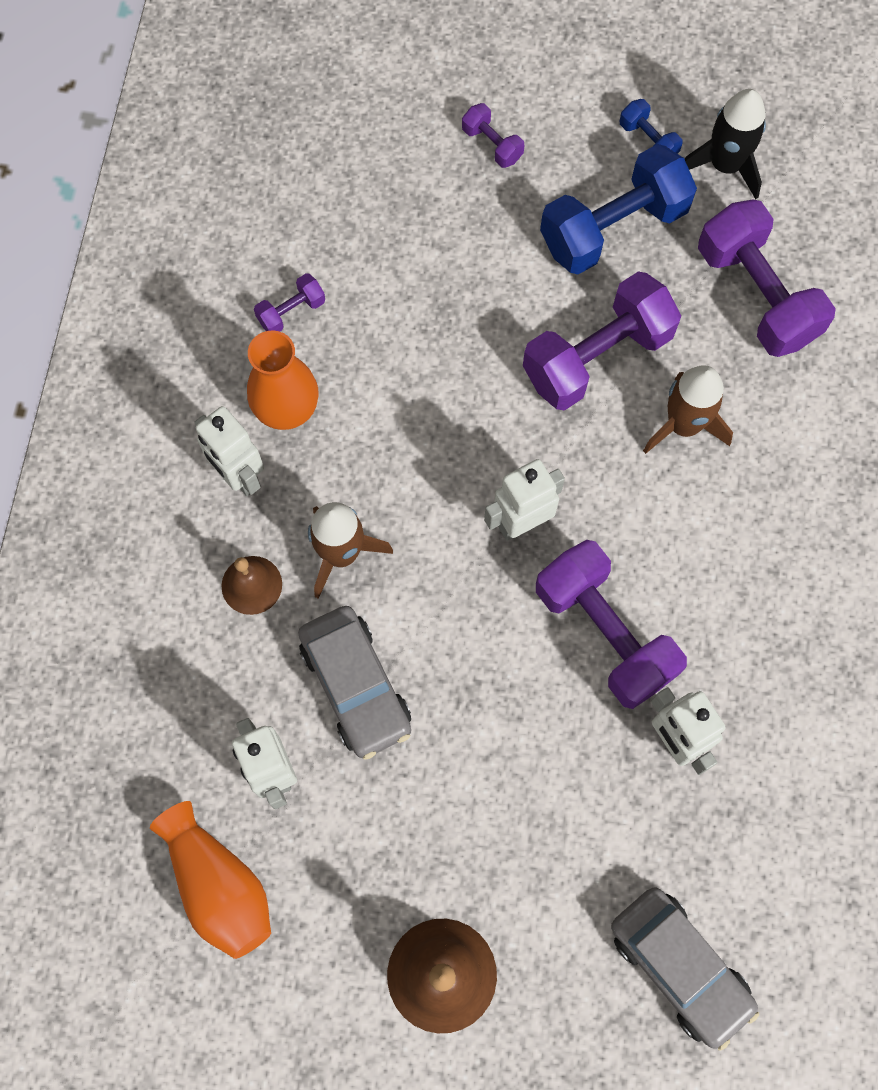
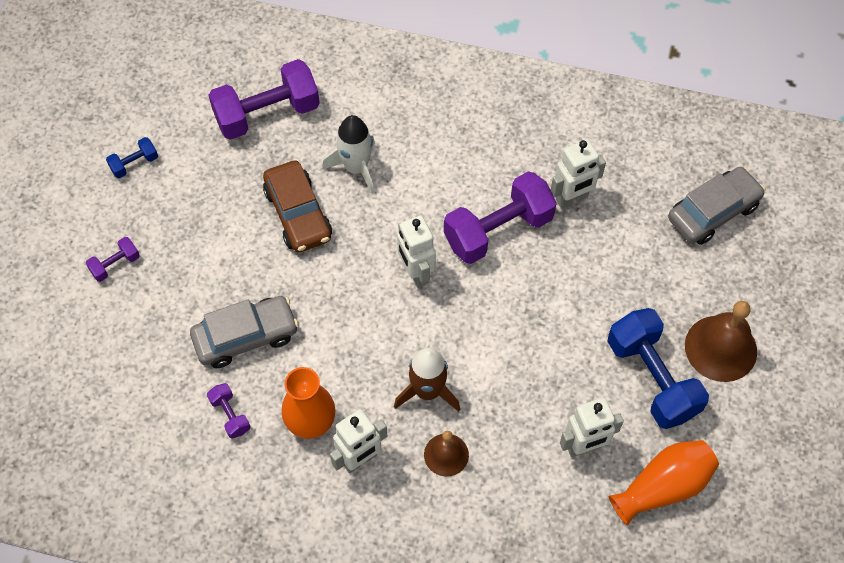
camera: 85 degrees left, 10 degrees down
(356, 686) = (525, 388): grey car -> grey car (246, 337)
(597, 356) = (298, 214): purple dumbbell -> brown car
(613, 228) = (200, 193): blue dumbbell -> blue dumbbell (652, 378)
(683, 425) = (356, 168): brown rocket -> white rocket
(725, 165) = (164, 119): black rocket -> none

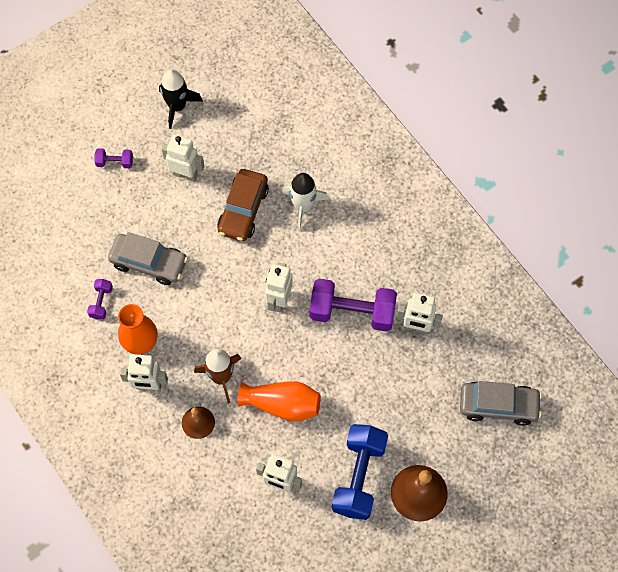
camera: 40 degrees right, 5 degrees up
(134, 164) = (177, 106): blue dumbbell -> black rocket
(204, 223) = (185, 174): none -> white robot
(267, 114) = (281, 131): purple dumbbell -> none
(663, 487) = (304, 544): orange vase -> orange vase (282, 404)

